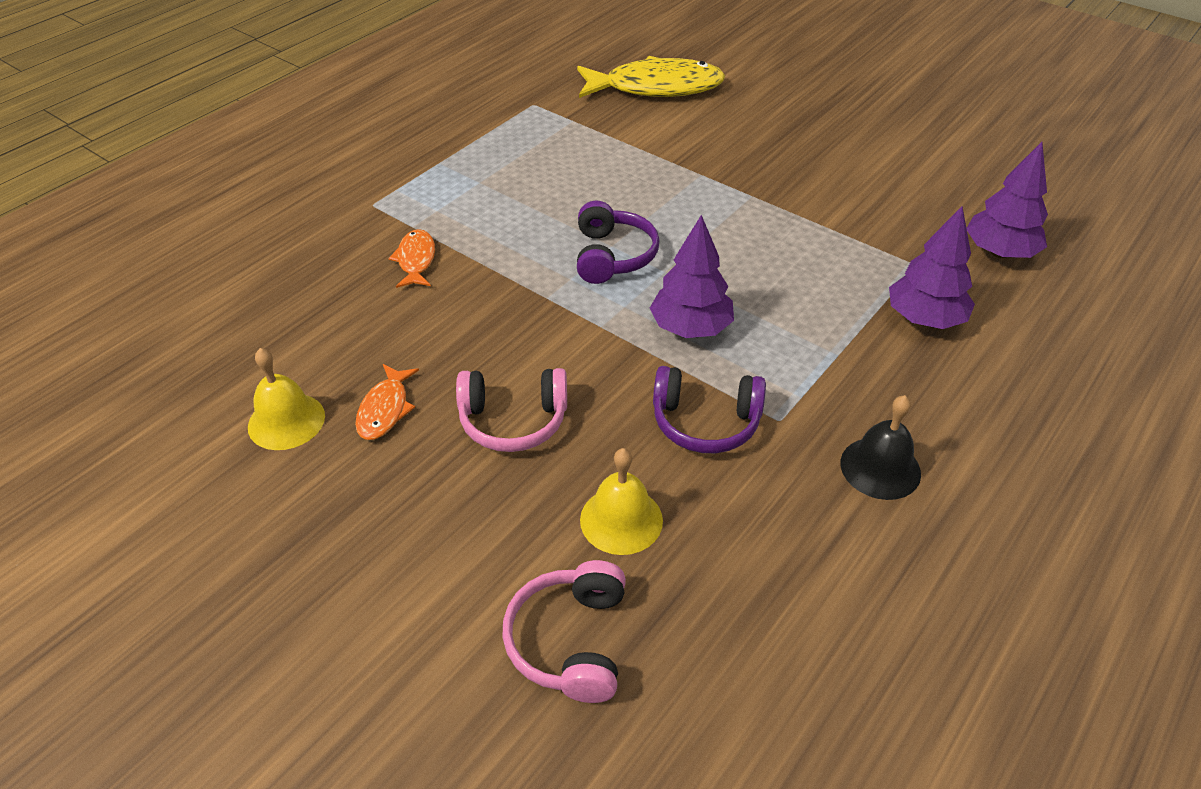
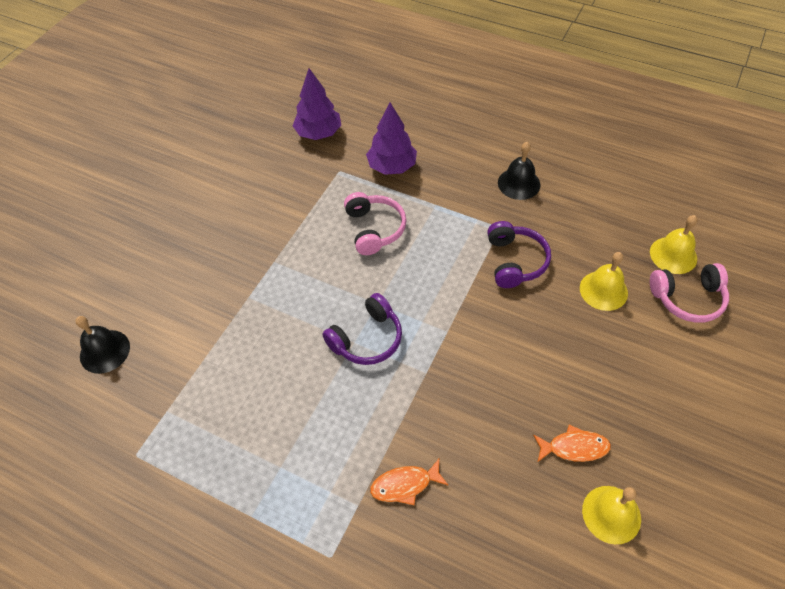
camera: 100 degrees left, 10 degrees up
(513, 421) = (553, 363): pink headphones -> pink headphones (374, 229)
(613, 256) = (367, 339): purple headphones -> purple headphones turned 150 degrees clockwise
(656, 87) = (105, 351): yellow fish -> black bell
(673, 657) = (673, 255): none -> yellow bell
(690, 328) = (434, 280): purple tree -> none

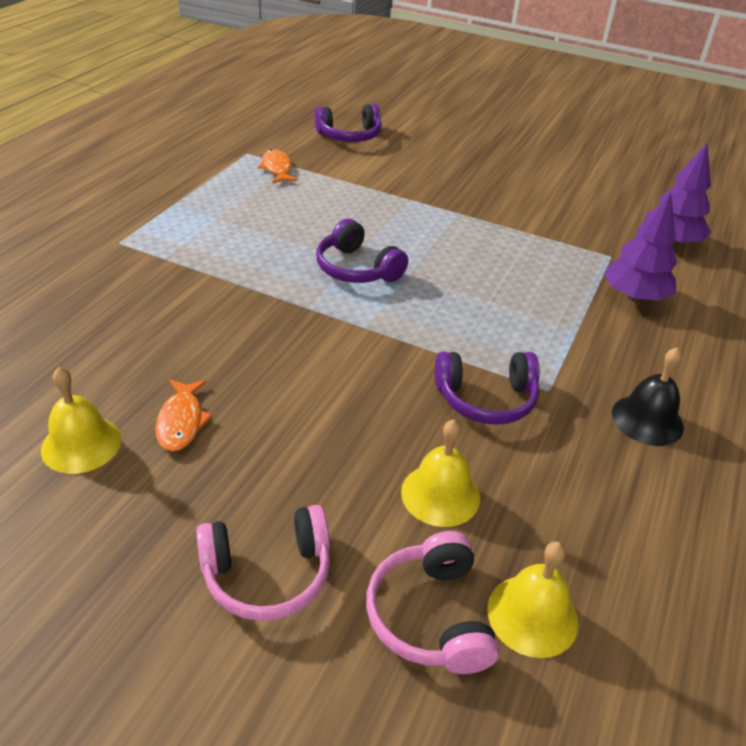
camera: 85 degrees right, 15 degrees down
(105, 351) = (350, 136): black bell -> purple headphones
(374, 229) = (520, 279): pink headphones -> pink headphones (267, 574)
(405, 485) = (175, 286): orange fish -> orange fish (277, 168)

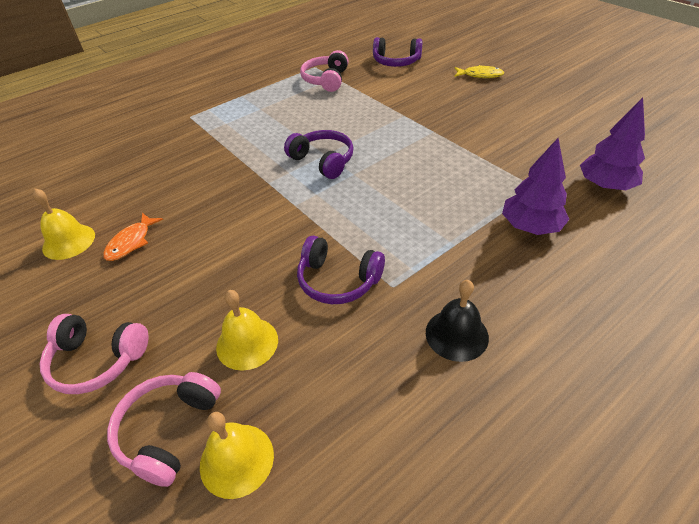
camera: 30 degrees right, 5 degrees up
(277, 168) = (326, 80): orange fish -> pink headphones
(357, 269) = (323, 161): purple headphones -> purple headphones turned 150 degrees clockwise
(461, 141) = (480, 75): none -> yellow fish

